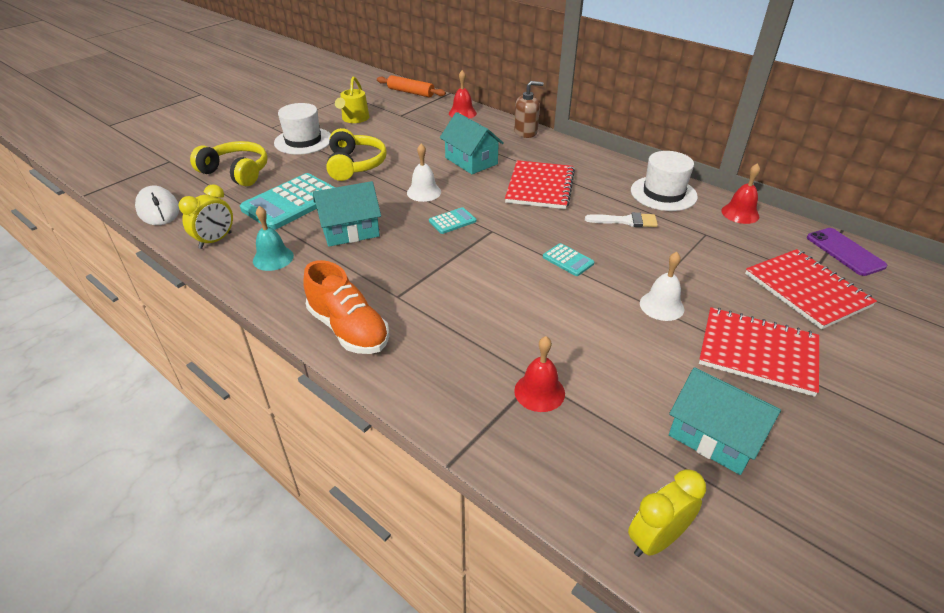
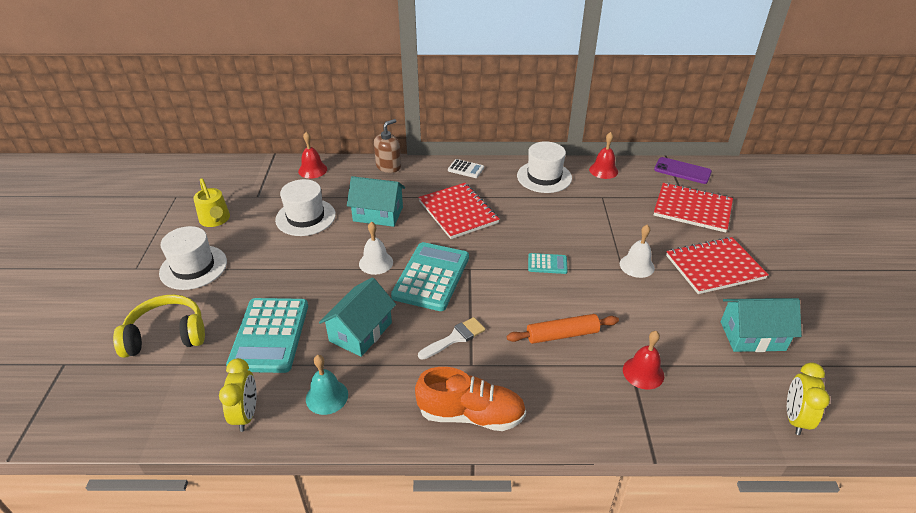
camera: 40 degrees left, 0 degrees up
(158, 210) = (134, 421): white mouse -> none
(355, 165) = (280, 267): yellow headphones -> none
(410, 92) = (236, 168): orange rolling pin -> orange rolling pin (562, 335)
(415, 141) = (305, 217): none -> white hat
(452, 221) = (431, 277): turquoise calculator -> turquoise calculator, size x2.14
(592, 159) = (466, 169): none -> white calculator
(626, 221) = (546, 212): white brush -> white brush (455, 338)

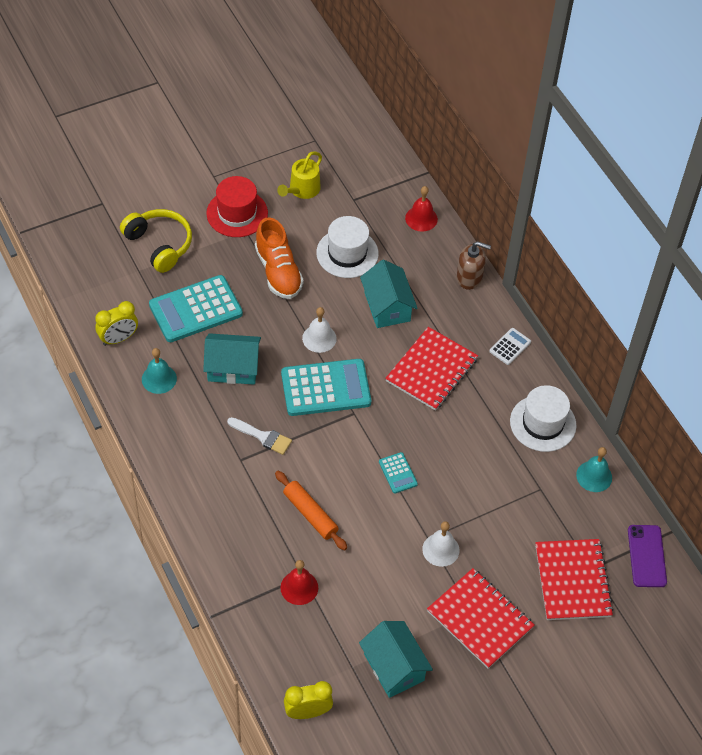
camera: 60 degrees right, 15 degrees up
(193, 267) = (237, 213): white hat -> red hat
(466, 169) = (510, 346): white calculator -> white calculator turned 135 degrees counterclockwise
(471, 415) = (191, 479): orange shoe -> orange shoe (278, 272)
(603, 170) = (594, 476): red bell -> turquoise bell

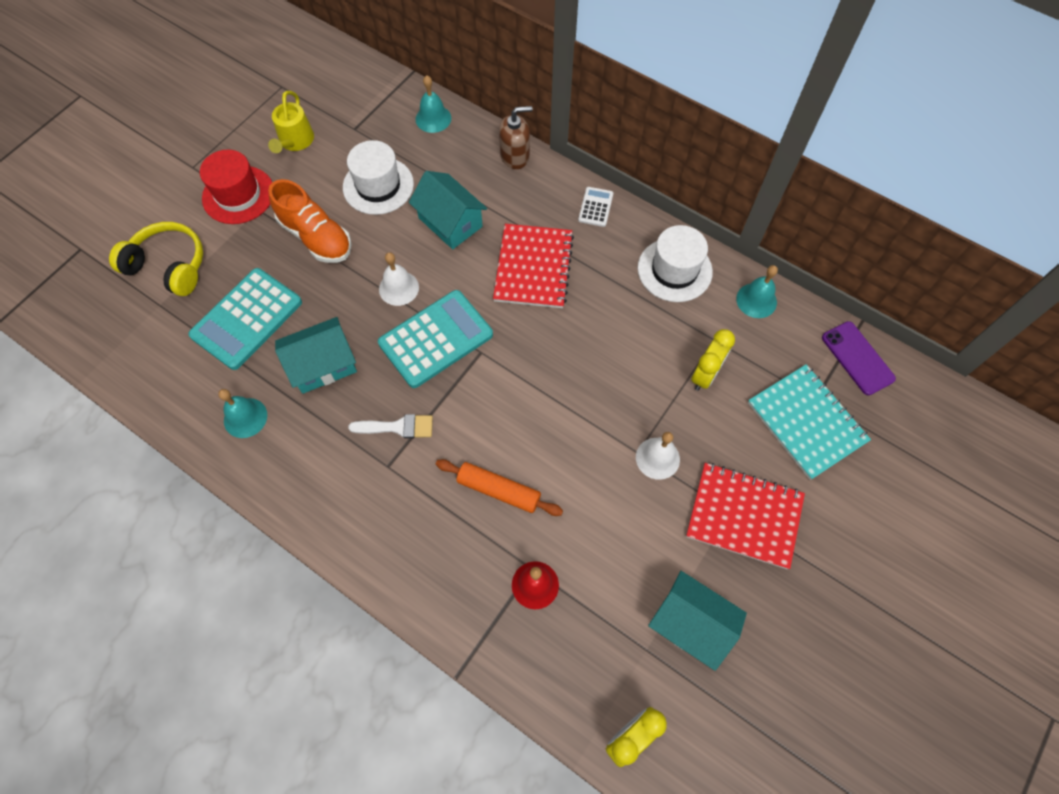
camera: 25 degrees left, 10 degrees up
(118, 339) = (174, 393): yellow clock -> yellow clock (705, 375)
(398, 473) = (564, 395): turquoise calculator -> none
(421, 218) = (433, 118): red bell -> turquoise bell
(572, 581) = (806, 422): red notebook -> turquoise notebook

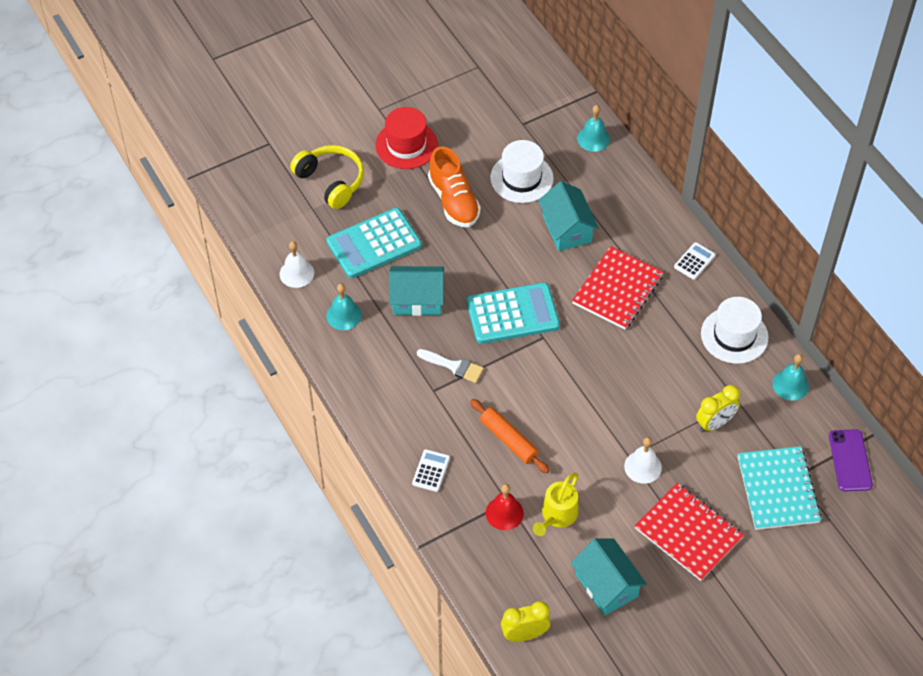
camera: 25 degrees right, 10 degrees down
(295, 141) = (470, 117): yellow watering can -> yellow watering can (557, 515)
(399, 288) = (501, 265): white bell -> white bell (296, 273)
(427, 569) = (431, 471): none -> white calculator
(515, 156) = (647, 195): brown soap dispenser -> none

